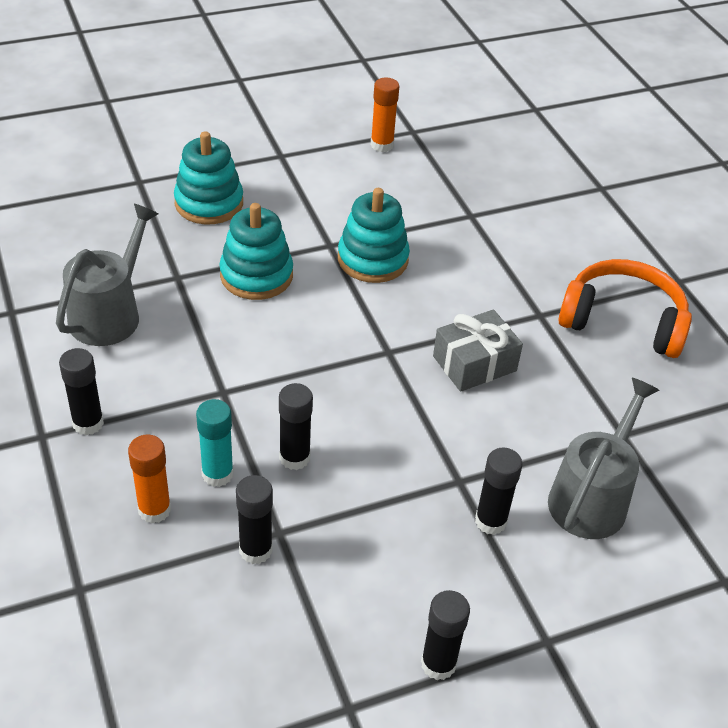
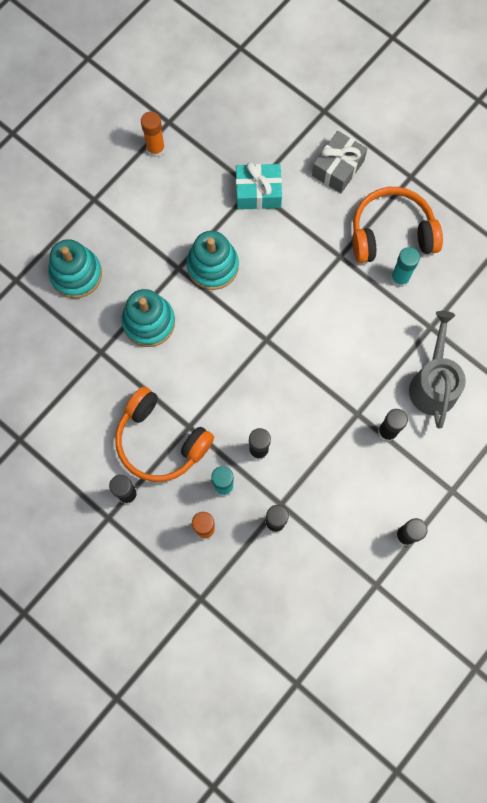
camera: 25 degrees left, 30 degrees up
(110, 314) = (80, 406): grey watering can -> none
(175, 390) = (160, 441): none -> orange headphones
(474, 363) = (321, 320): grey gift -> grey gift (338, 168)
(475, 221) = (258, 192): none -> turquoise gift
(608, 367) = (399, 278): none -> turquoise glue stick

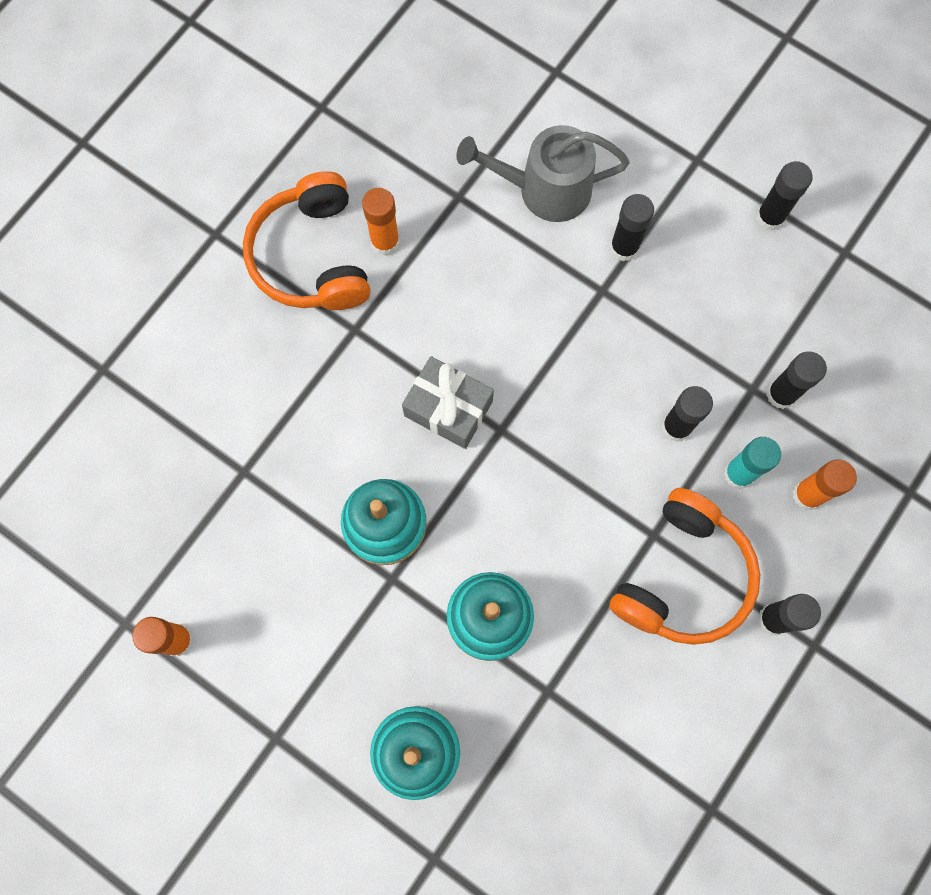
camera: 95 degrees left, 0 degrees up
(258, 192) = (252, 462): turquoise gift -> none
(338, 168) = (204, 341): grey gift -> grey gift (448, 408)
(399, 278) = (385, 242): turquoise glue stick -> orange glue stick

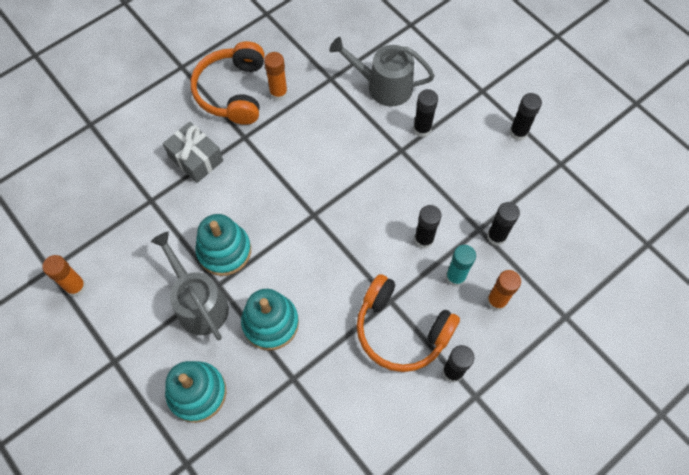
camera: 15 degrees right, 10 degrees down
(374, 616) = (199, 304): none -> grey watering can
(448, 408) = (285, 194): grey gift -> grey gift (195, 158)
(683, 576) = (401, 330): orange headphones -> orange headphones turned 75 degrees clockwise

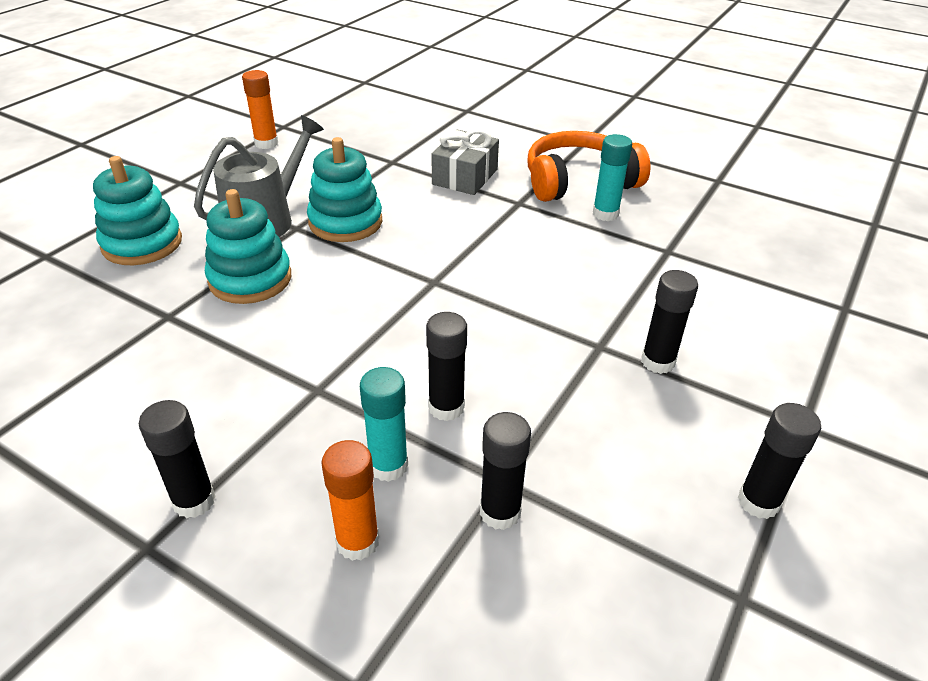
camera: 70 degrees right, 25 degrees down
(278, 93) = (605, 214): orange glue stick -> turquoise glue stick
(384, 86) = (701, 303): grey watering can -> none
(401, 330) = (265, 414): orange headphones -> none

